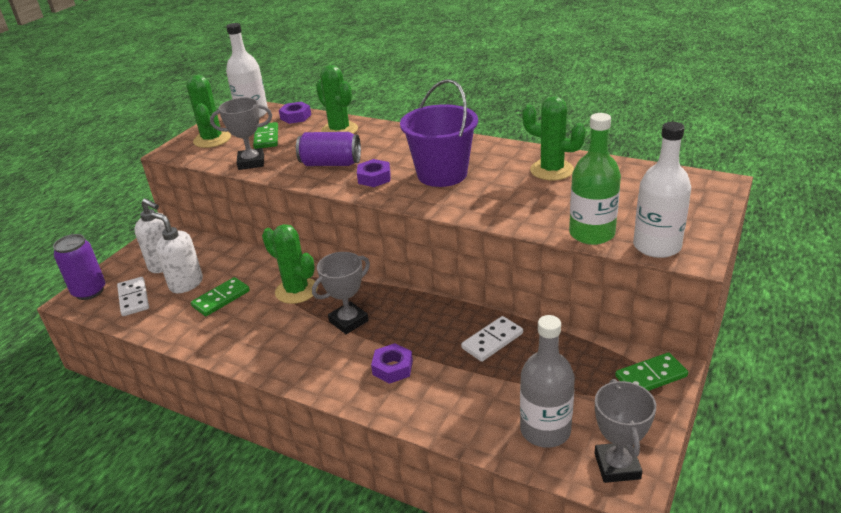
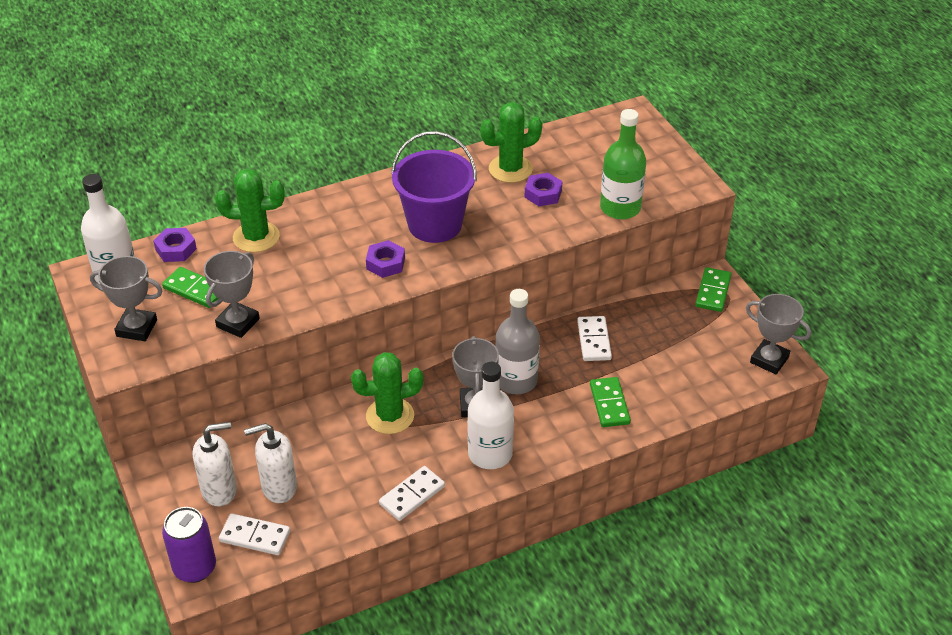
camera: 55 degrees left, 10 degrees up
(212, 139) = (137, 328): green cactus -> grey trophy
(221, 299) = (338, 472): green domino -> green domino (609, 404)
(226, 342) = (412, 495): none -> white domino
(331, 163) = (319, 275): purple can -> none
(392, 368) = (563, 410): purple nut -> purple nut (543, 194)
(545, 430) = (708, 371): grey bottle -> grey bottle (516, 380)
(657, 246) = (670, 191): white bottle -> white bottle (490, 454)

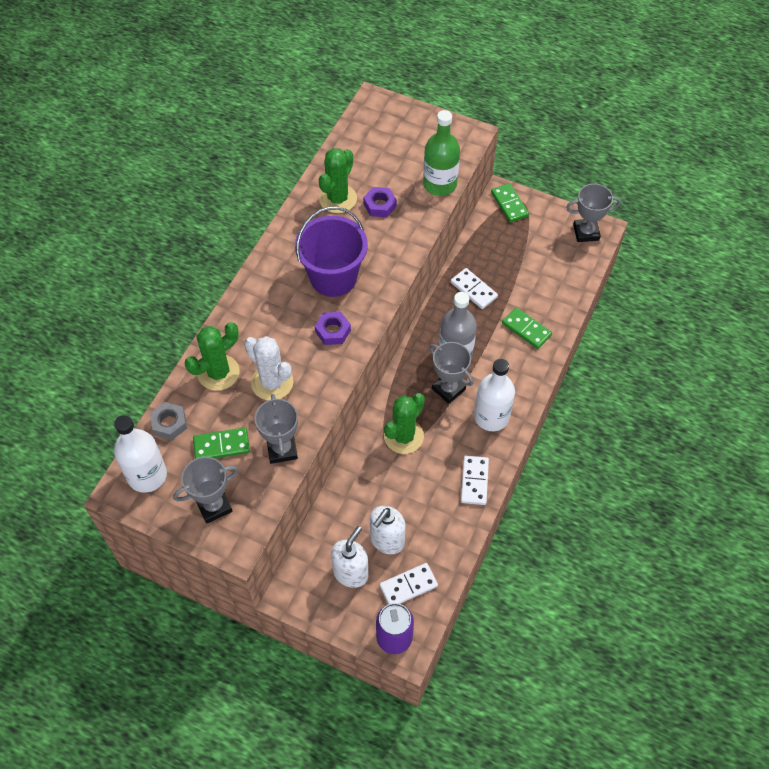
camera: 40 degrees left, 15 degrees up
(176, 249) = (169, 423): purple nut -> grey nut
(289, 270) = (272, 382): none -> white cactus

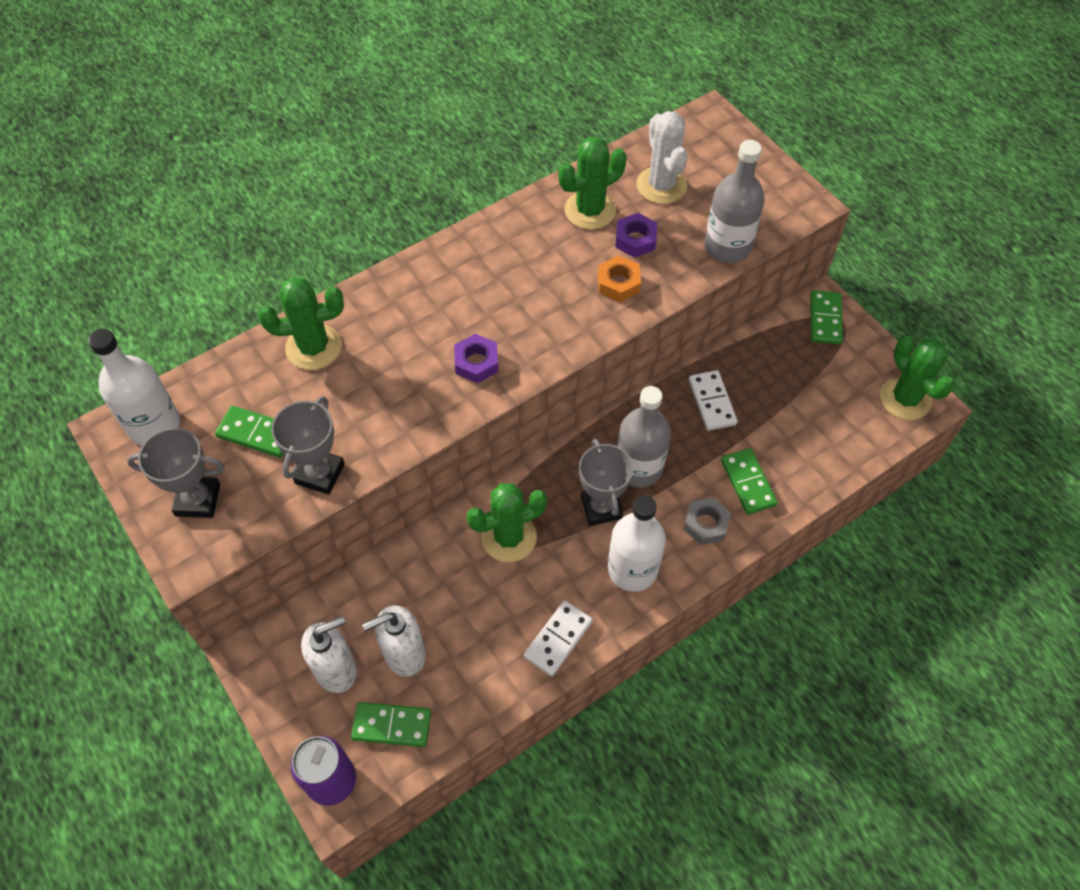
camera: 30 degrees right, 0 degrees up
(169, 423) = (220, 378): grey nut -> grey nut (706, 524)
(272, 382) = (364, 389): white cactus -> white cactus (661, 185)
(333, 277) = (521, 299): purple bucket -> none
(388, 238) = (618, 283): none -> orange nut
(408, 586) = (392, 725): white domino -> green domino
(440, 184) = (727, 247): green bottle -> grey bottle
(586, 232) = (905, 398): grey trophy -> green cactus

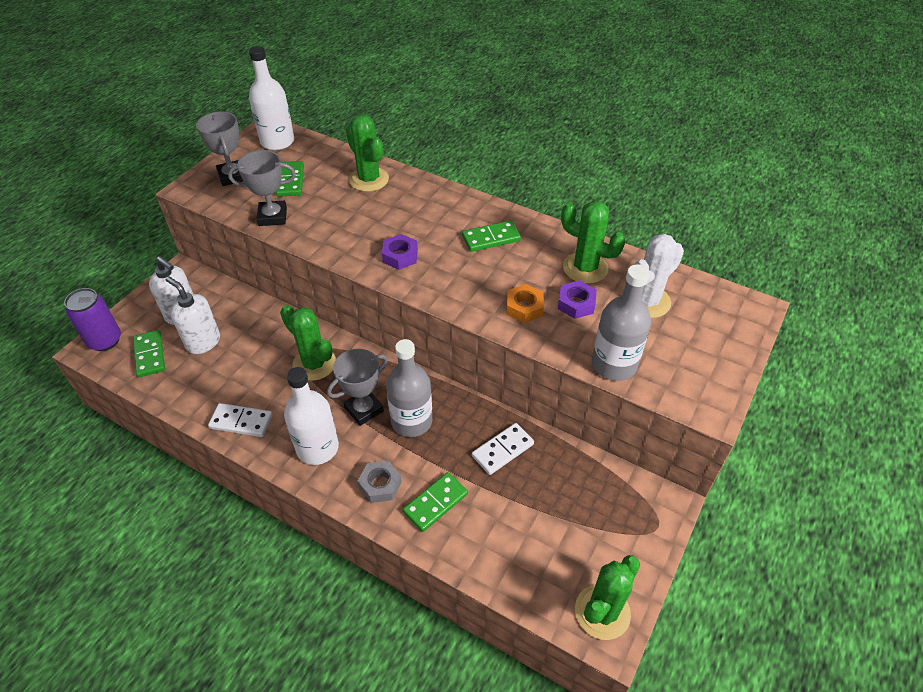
camera: 65 degrees right, 10 degrees down
(825, 319) = (650, 511): green domino -> green domino (491, 238)

